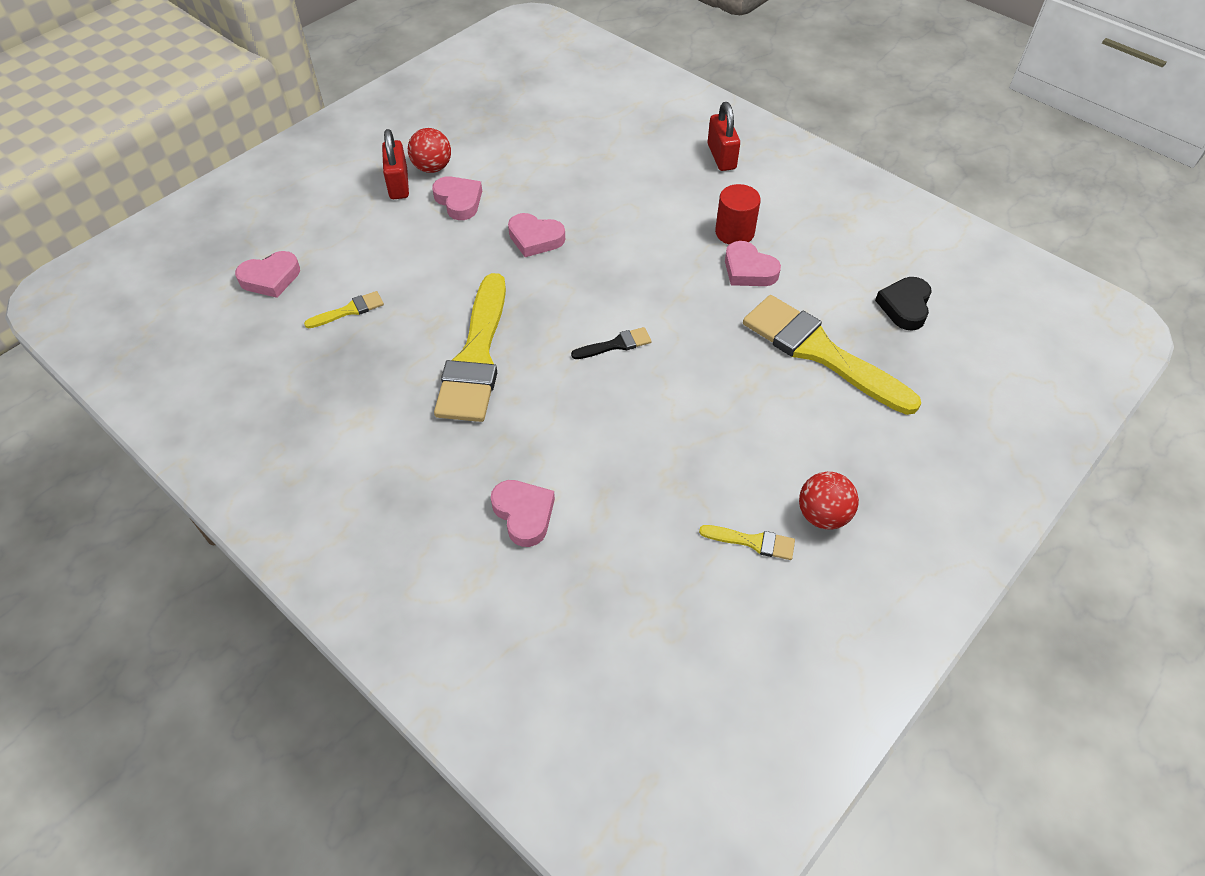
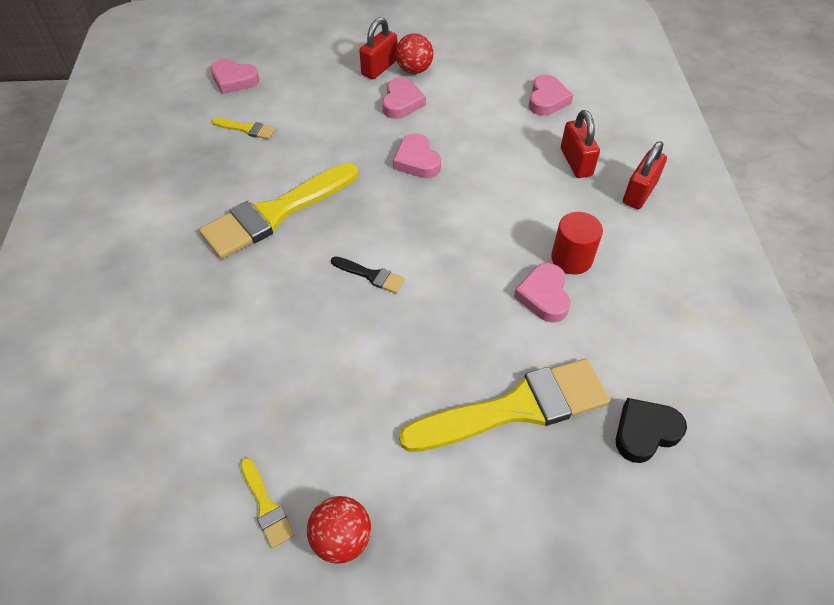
camera: 45 degrees right, 0 degrees up
(524, 514) = (162, 342): pink heart -> pink heart (547, 100)
(653, 162) = (576, 162): none -> red padlock
(820, 352) = (515, 408): yellow brush -> yellow brush turned 75 degrees clockwise

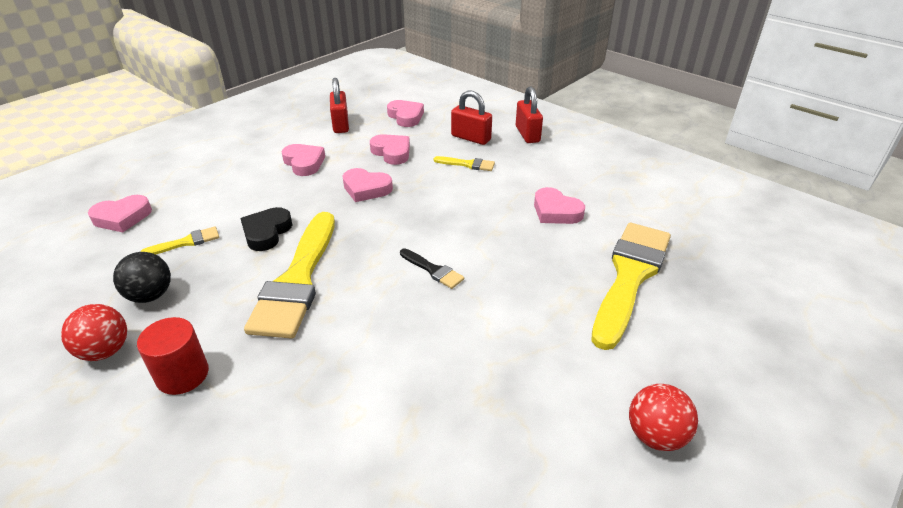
camera: 45 degrees left, 15 degrees down
(185, 161) = (150, 295): none -> black ball
(266, 506) = (580, 466): yellow brush -> yellow brush (467, 164)
(371, 275) = (433, 270): black brush -> black brush turned 60 degrees clockwise
(379, 68) = (255, 152): red padlock -> red padlock (340, 125)
(414, 70) = (286, 141): red ball -> red ball (105, 351)
(483, 135) = (392, 152): none -> pink heart
(571, 258) = (541, 184): red cylinder -> red cylinder (182, 375)
(645, 432) = (703, 239): black heart -> black heart (266, 232)

